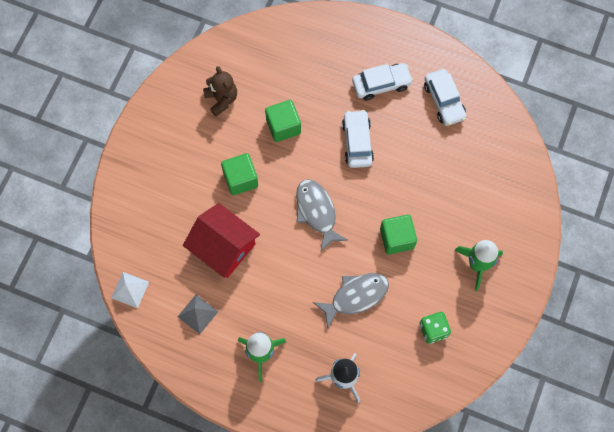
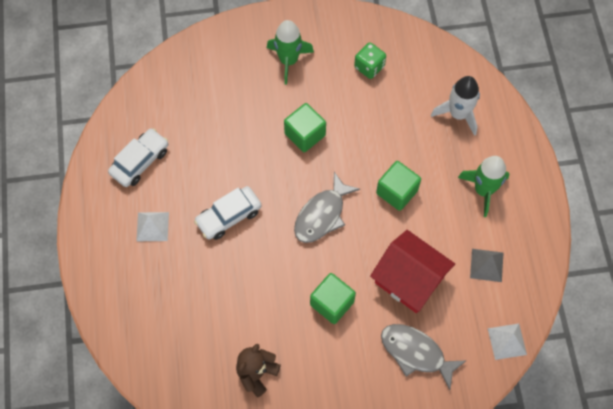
camera: 120 degrees left, 5 degrees down
(223, 247) = (409, 279): red house -> red house turned 60 degrees counterclockwise
(283, 126) = (251, 294): green cube -> green cube (397, 192)
(355, 296) = (380, 141): grey fish -> grey fish (416, 353)
(381, 84) = (152, 226): white car -> white pyramid

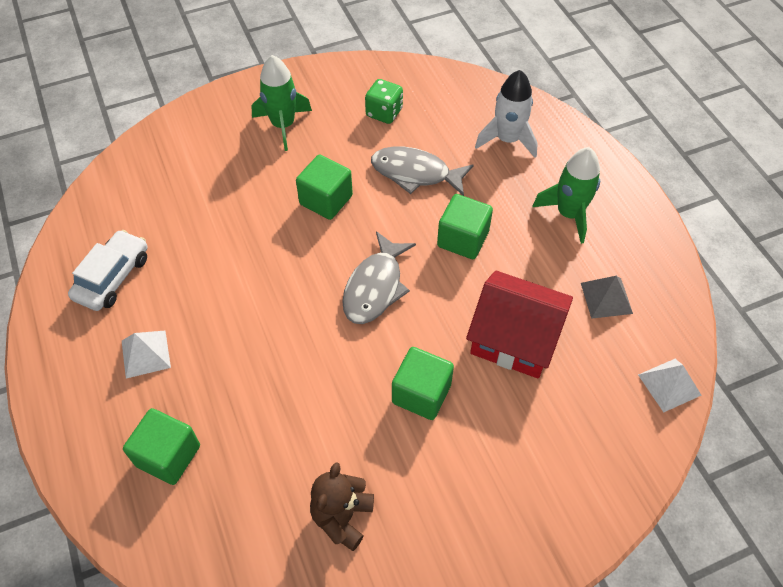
camera: 15 degrees left, 10 degrees down
(154, 303) = (168, 456): none -> green cube
(229, 216) = (250, 317): white car -> none
(416, 353) = (556, 430): grey fish -> grey fish (415, 173)

